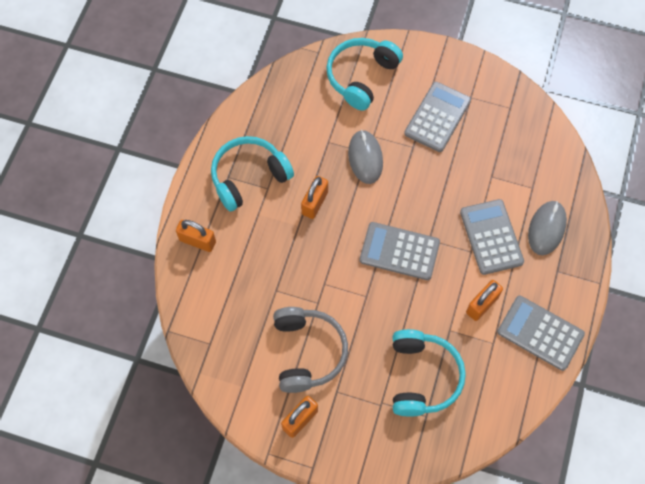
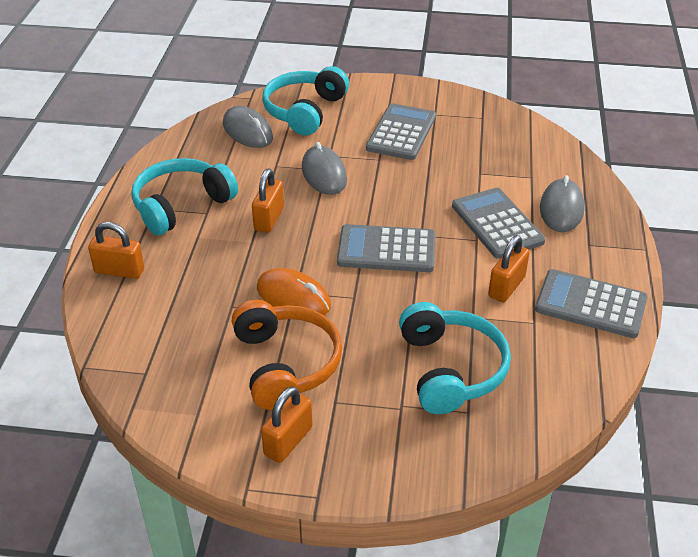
camera: 10 degrees left, 25 degrees down
(307, 352) = (286, 364): grey headphones -> orange headphones
(310, 96) = (247, 131): none -> grey mouse
(322, 289) = (293, 297): none -> orange mouse

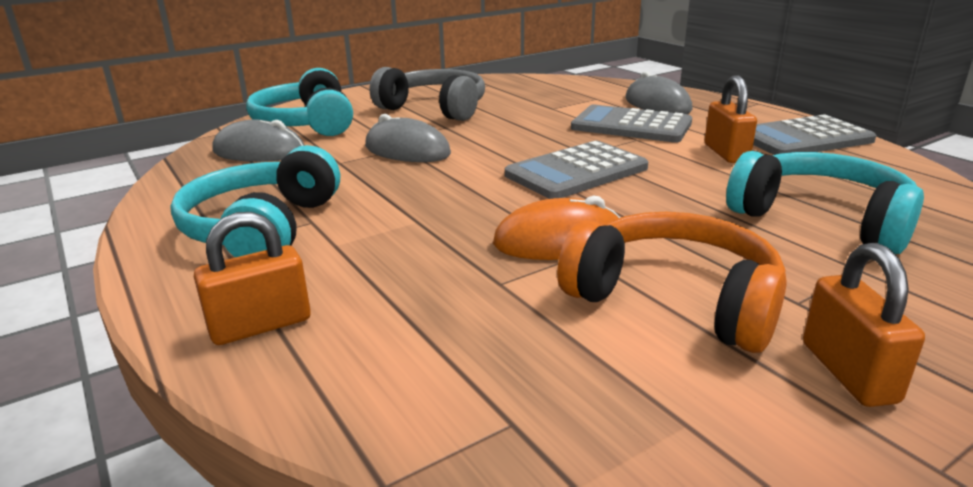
camera: 40 degrees left, 15 degrees down
(269, 219) = (405, 197): orange padlock -> none
(401, 133) = (435, 108): grey calculator -> grey headphones

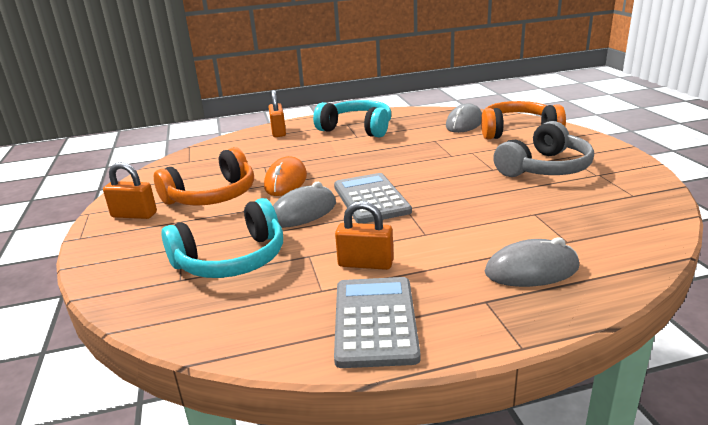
camera: 110 degrees right, 0 degrees up
(306, 123) = (518, 131): turquoise headphones -> orange headphones
(407, 150) = (444, 156): grey mouse -> grey mouse (303, 212)
(631, 126) = (461, 239): grey calculator -> none

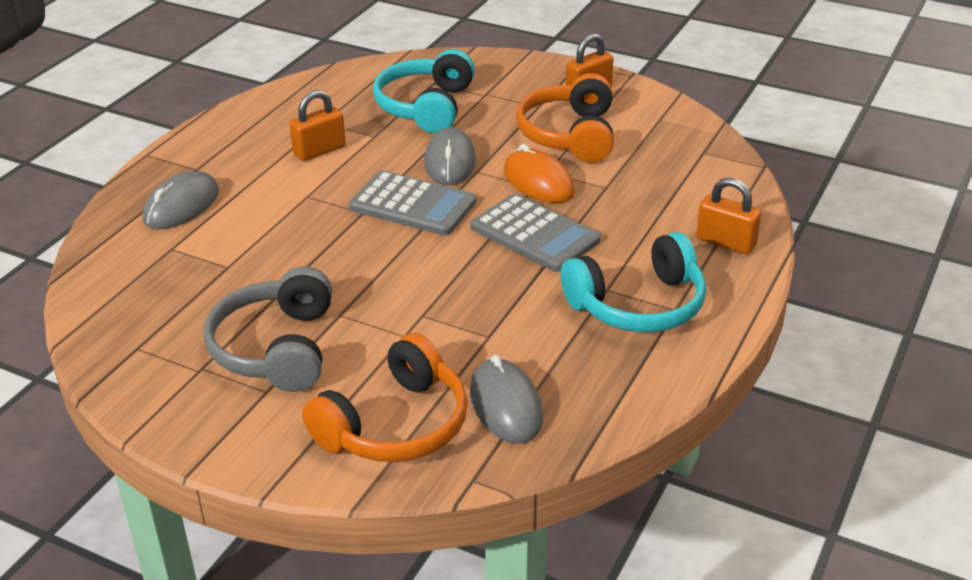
camera: 130 degrees right, 10 degrees up
(375, 321) = (257, 124): grey calculator -> grey calculator (535, 234)

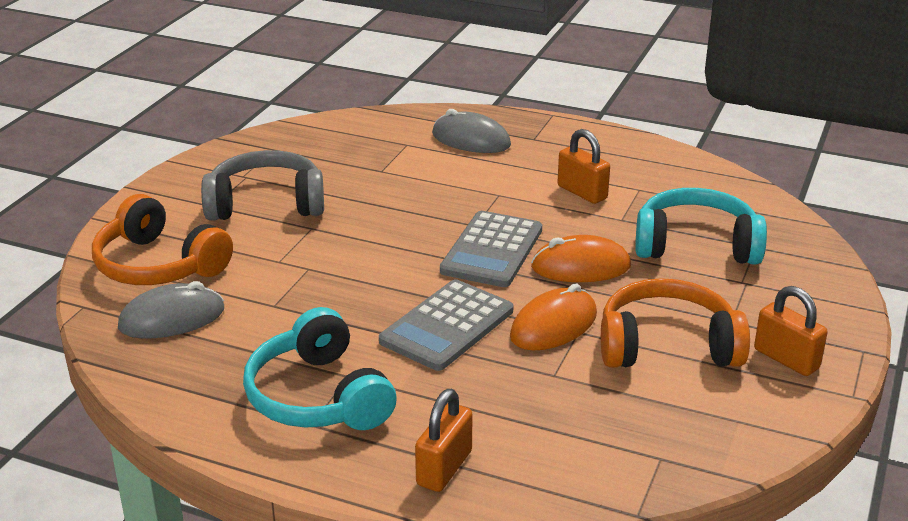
camera: 85 degrees right, 5 degrees down
(450, 162) = (581, 267): grey mouse -> orange mouse

